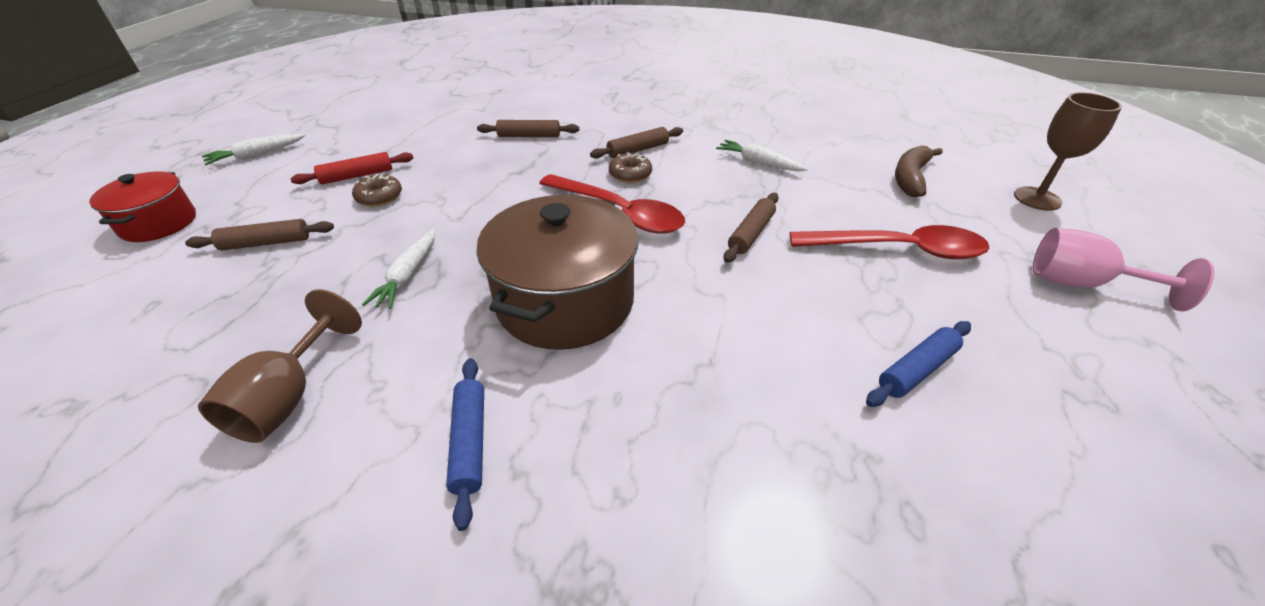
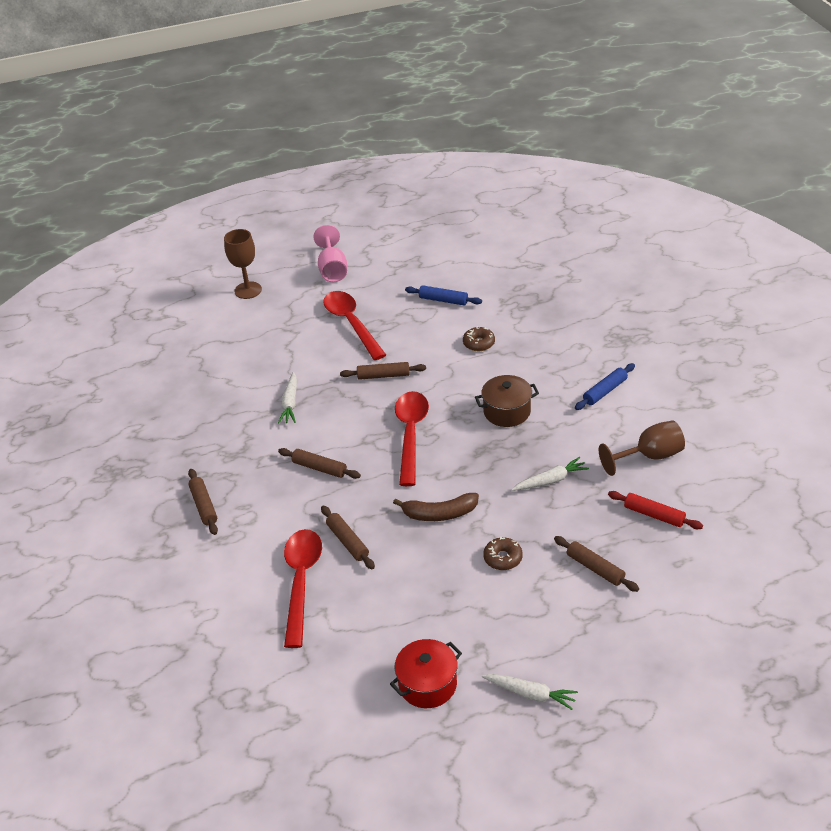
camera: 120 degrees left, 0 degrees up
(159, 223) = (642, 648): red pot -> red pot (427, 684)
(357, 176) = (493, 595): red rolling pin -> red rolling pin (654, 515)
(521, 109) = (301, 582): none -> red spoon
(565, 302) = (507, 411): brown pot -> brown pot, size x0.58
(630, 174) = (359, 453): brown donut -> brown donut (479, 343)
(660, 97) = (204, 506): none -> brown rolling pin
(910, 178) = (258, 337): brown banana -> brown banana (439, 514)

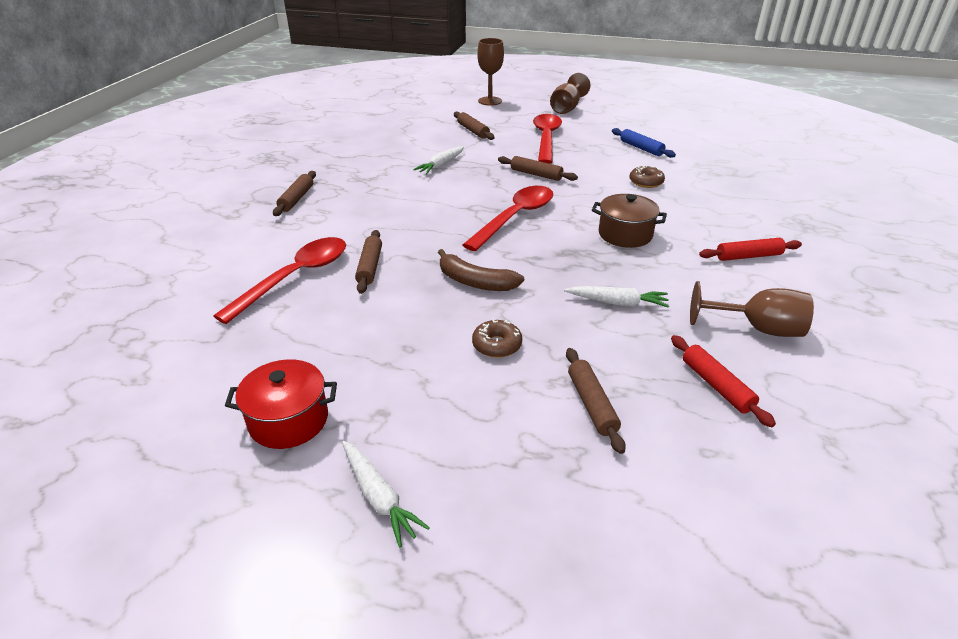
camera: 30 degrees right, 5 degrees down
(319, 468) = (412, 210): brown rolling pin -> brown rolling pin (473, 131)
(332, 269) = (567, 108): pink goblet -> brown goblet
(605, 391) = (748, 256): blue rolling pin -> red rolling pin

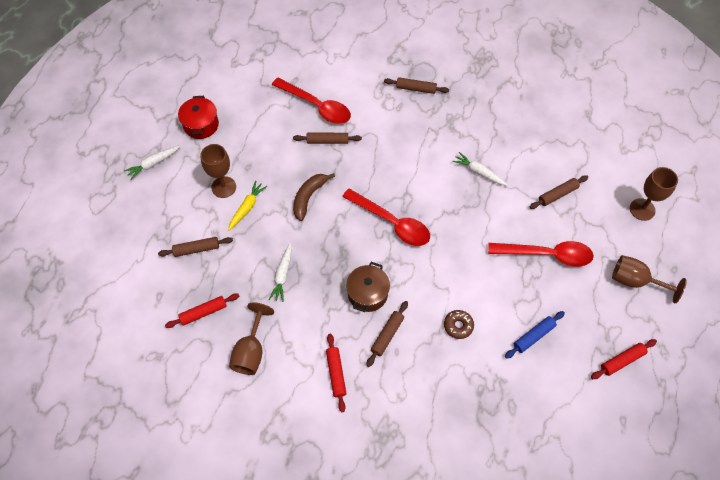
camera: 90 degrees right, 25 degrees up
(451, 376) = (223, 187): none -> brown goblet
(497, 345) = (247, 208): brown donut -> yellow carrot
(536, 174) = (467, 241): brown rolling pin -> brown rolling pin (387, 335)
(648, 117) = (622, 360): none -> red rolling pin

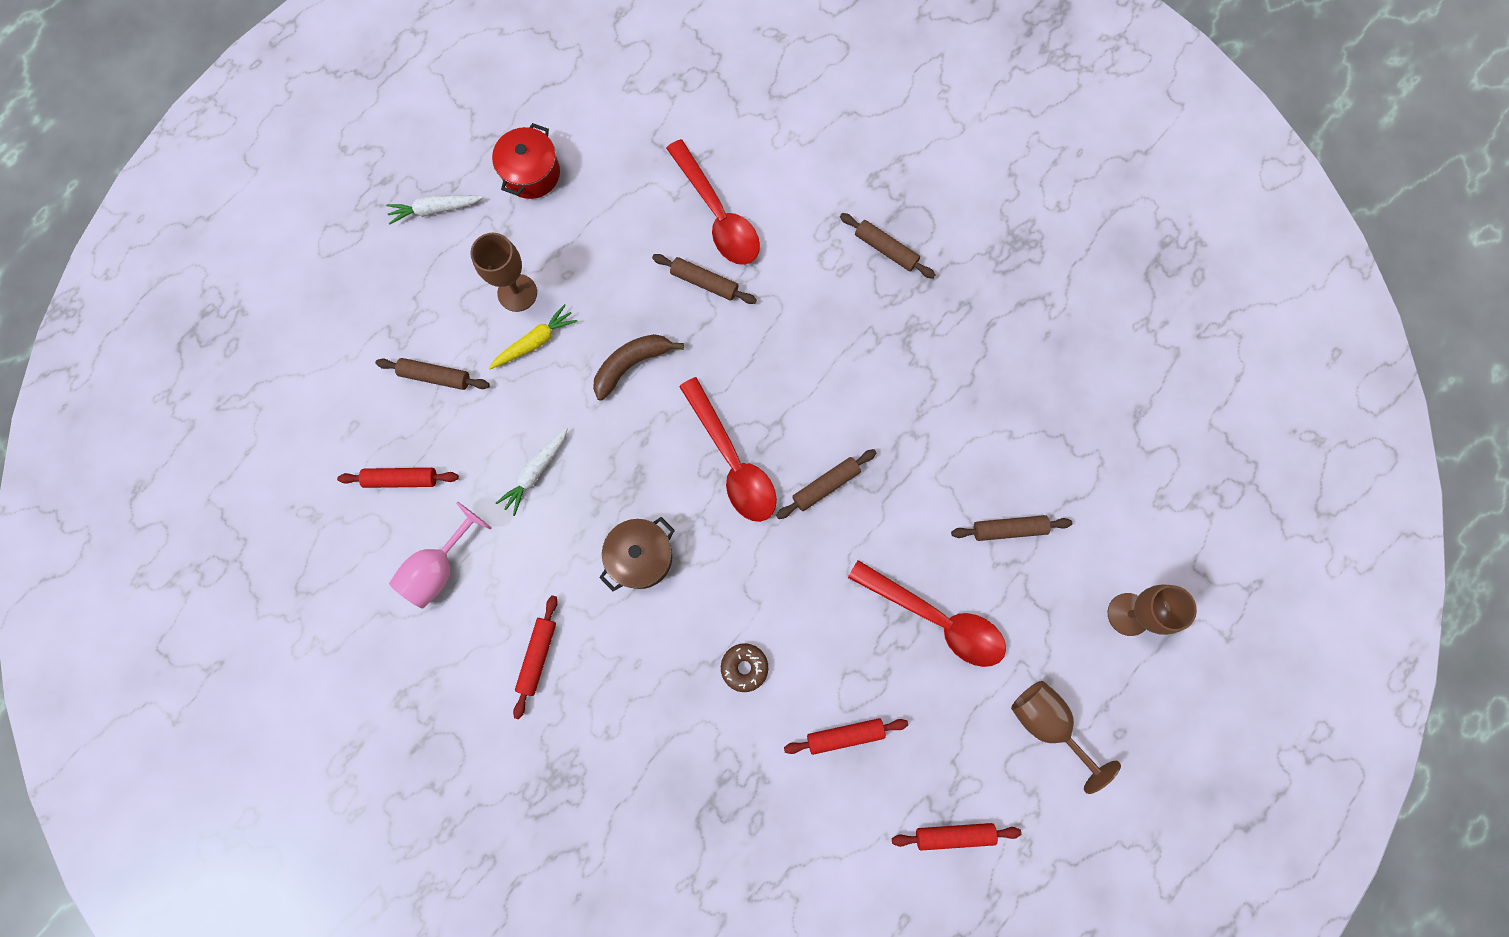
camera: 25 degrees right, 15 degrees up
(251, 351) = (439, 567): brown goblet -> pink goblet
(387, 335) = (636, 633): brown rolling pin -> brown rolling pin (826, 486)
(479, 172) = (907, 437): white carrot -> none
(533, 336) = (845, 735): blue rolling pin -> red rolling pin

